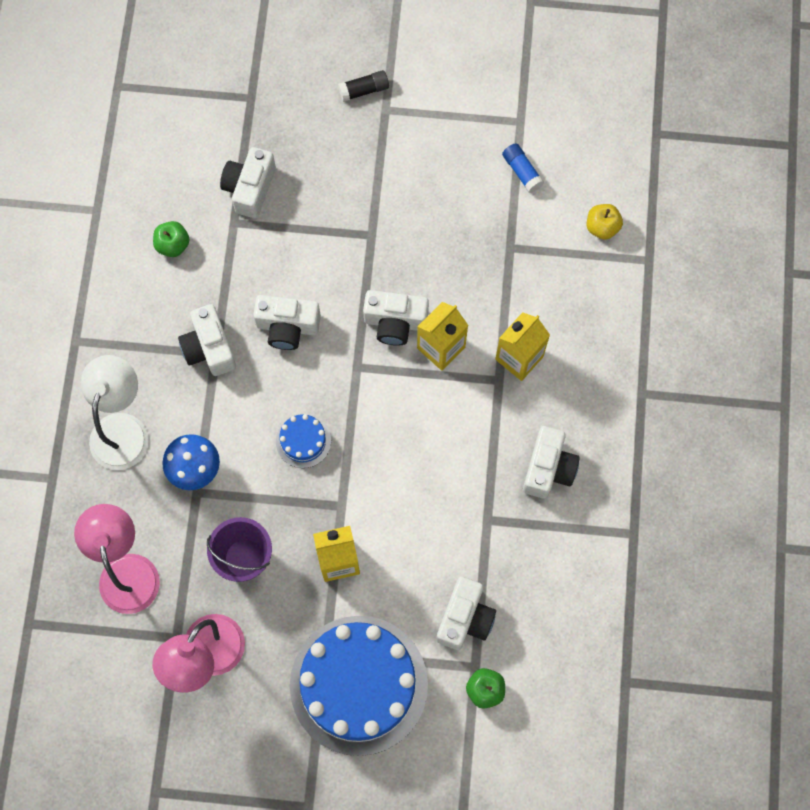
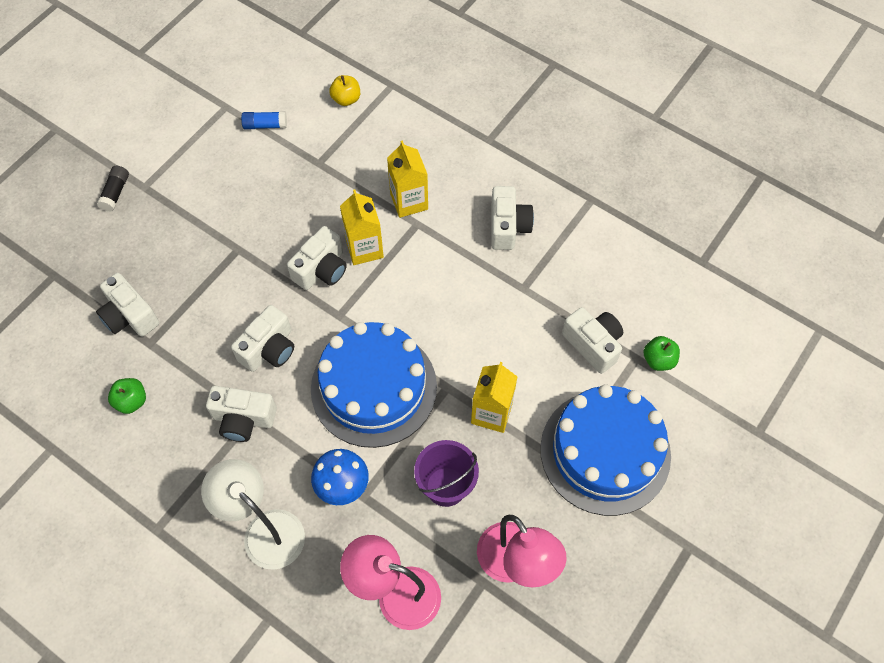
camera: 60 degrees left, 10 degrees down
(303, 441) = (374, 387): blue cake -> blue cake, size x2.38
(548, 468) = (508, 227): white camera -> white camera turned 45 degrees clockwise

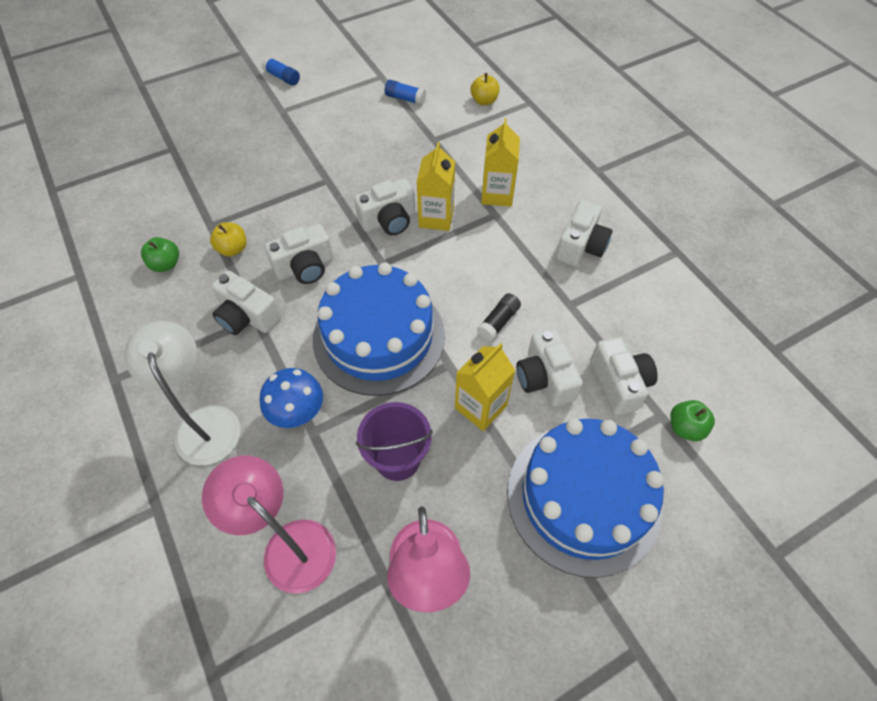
camera: 25 degrees right, 5 degrees down
(115, 193) = (257, 108): black glue stick -> black glue stick (498, 322)
(120, 146) = (282, 77): none -> blue glue stick
(130, 316) = (208, 199): white camera -> white camera (544, 379)
(188, 359) = (233, 249): none -> yellow apple

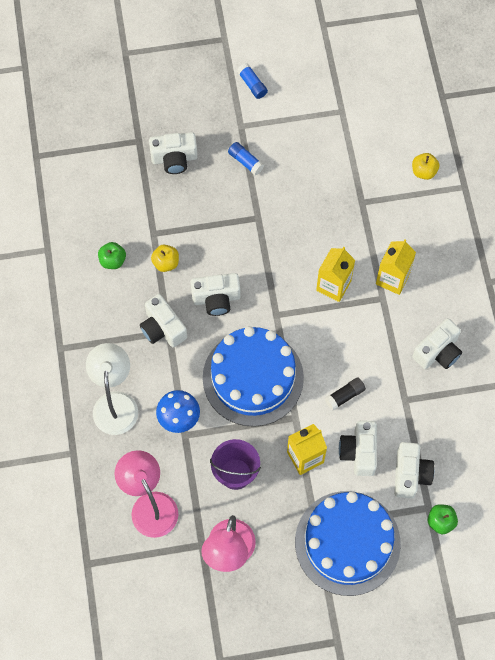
camera: 20 degrees right, 10 degrees up
(388, 221) = (294, 276): white camera -> white camera (174, 159)
(405, 99) = (354, 146): blue glue stick -> blue glue stick (245, 161)

